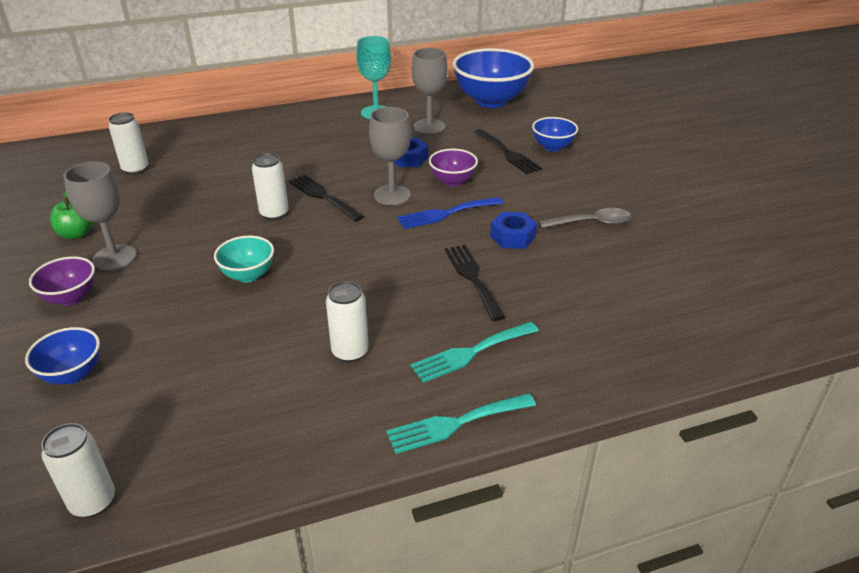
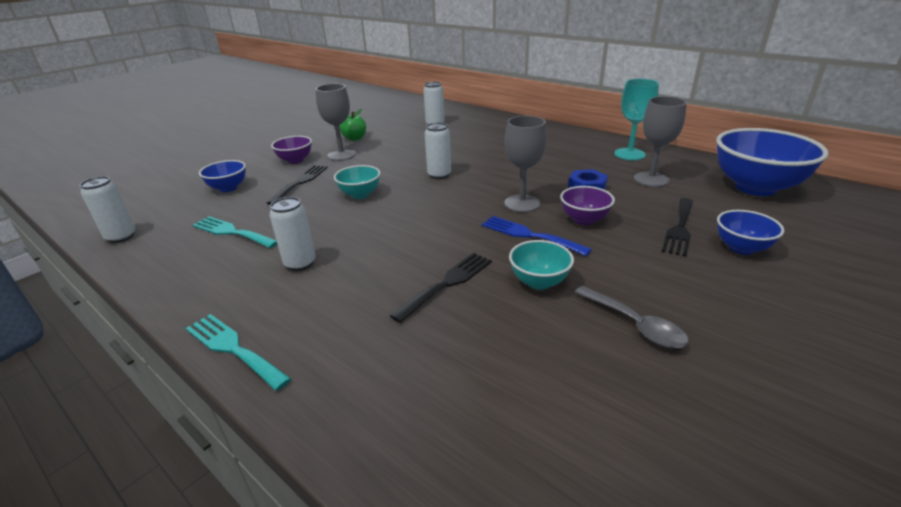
camera: 60 degrees right, 5 degrees down
(323, 196) = (482, 181): black fork -> black fork (300, 182)
(471, 353) = (335, 322): turquoise fork -> turquoise fork (232, 232)
(512, 237) = (539, 282): blue nut -> turquoise bowl

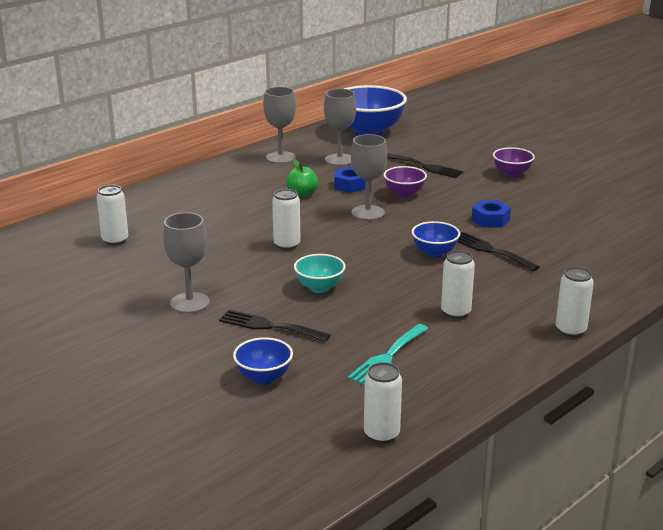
camera: 85 degrees left, 5 degrees down
(233, 348) = (570, 330): turquoise fork -> white can
(295, 160) = (190, 336): purple bowl -> purple bowl (512, 174)
(355, 138) = (130, 295): green apple -> green apple (302, 194)
(529, 235) = (424, 216): blue fork -> none
(539, 282) = (490, 220): turquoise bowl -> blue nut
(629, 154) = (280, 157): turquoise goblet -> grey goblet
(635, 324) = (536, 199): grey spoon -> none
(741, 248) = (455, 156): blue bowl -> blue bowl (434, 253)

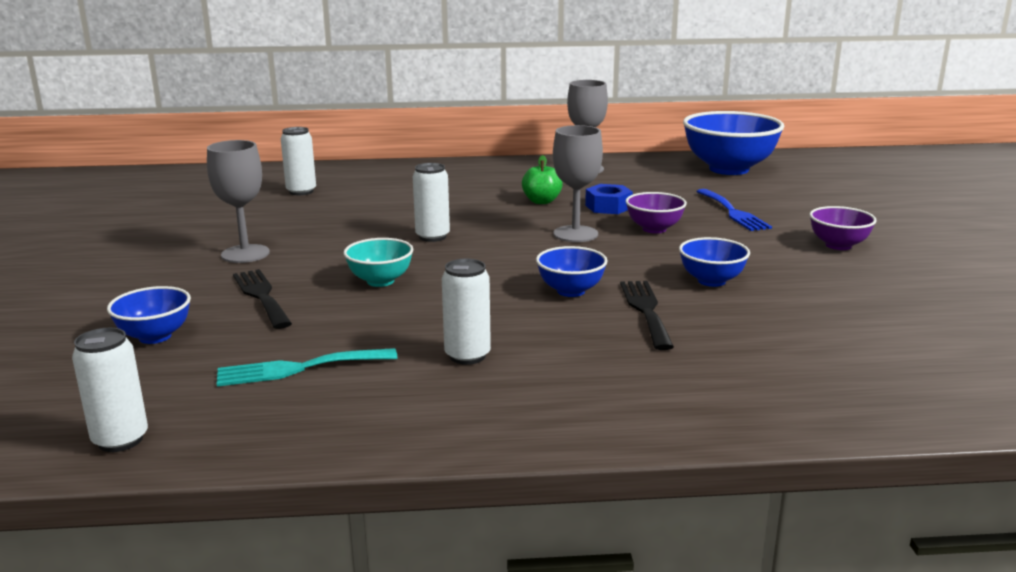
camera: 40 degrees right, 5 degrees down
(339, 160) = (644, 184): grey goblet -> none
(425, 167) = (733, 212): black fork -> blue fork
(490, 220) = (711, 281): blue nut -> blue bowl
(570, 330) = (570, 434): white can -> none

